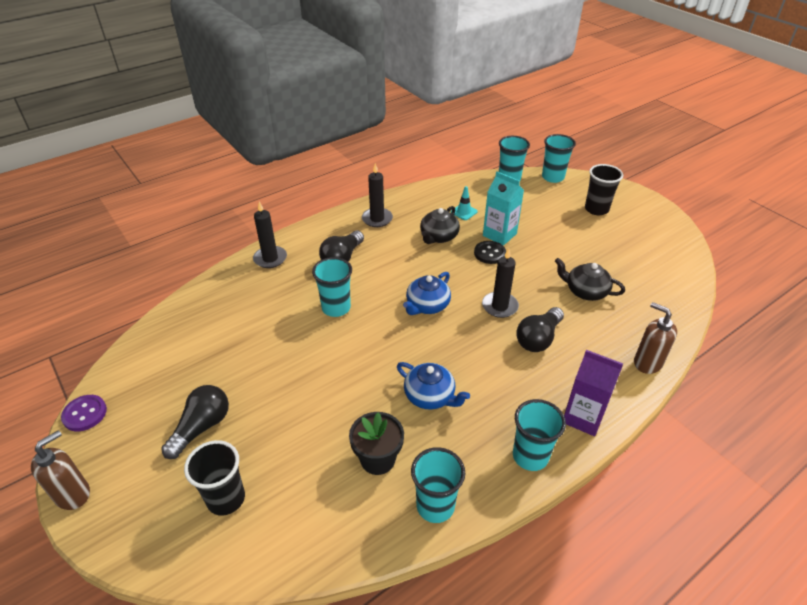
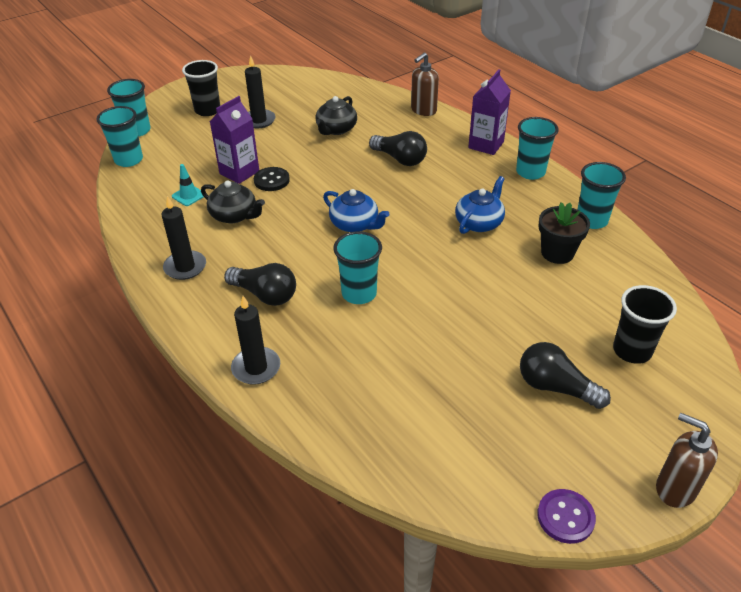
camera: 90 degrees left, 0 degrees up
(499, 235) = (239, 172): turquoise carton -> purple carton
(499, 306) = (356, 178): black candle -> black candle (259, 120)

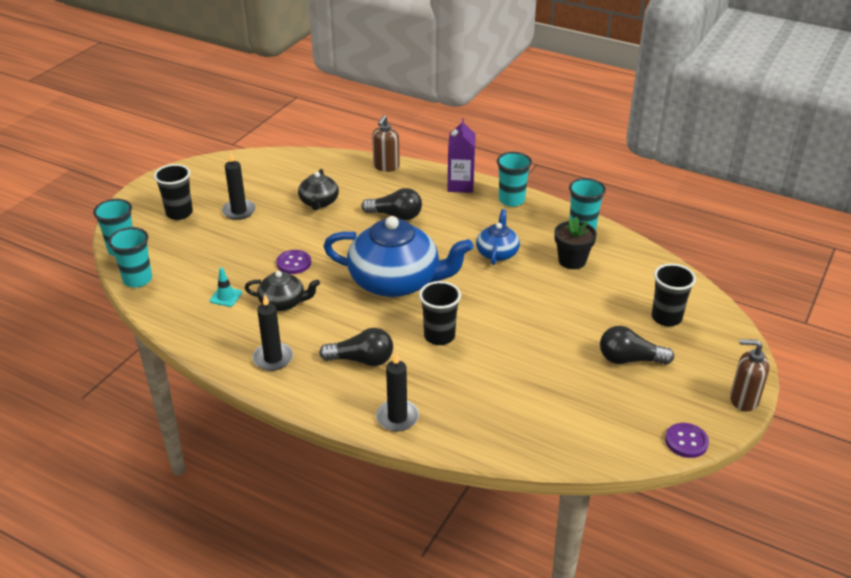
camera: 25 degrees left, 5 degrees down
(239, 172) = (257, 263): purple carton -> none
(271, 180) = (294, 263): black button -> purple button
(355, 224) = (396, 281): blue teapot -> blue teapot, size x2.01
(359, 294) = (439, 336): turquoise cup -> black cup

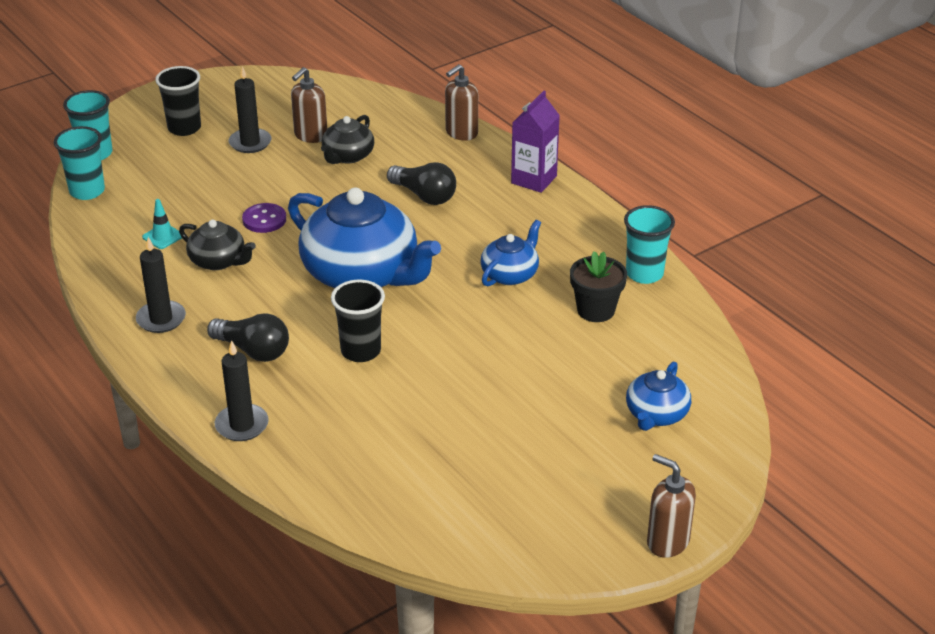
camera: 25 degrees right, 0 degrees up
(280, 195) = (310, 136): none -> brown soap dispenser
(511, 200) = (583, 215): turquoise cup -> none
(629, 359) = (565, 449): black light bulb -> none
(666, 318) = (656, 414): black cup -> blue teapot
(686, 441) = (551, 564): purple button -> none

